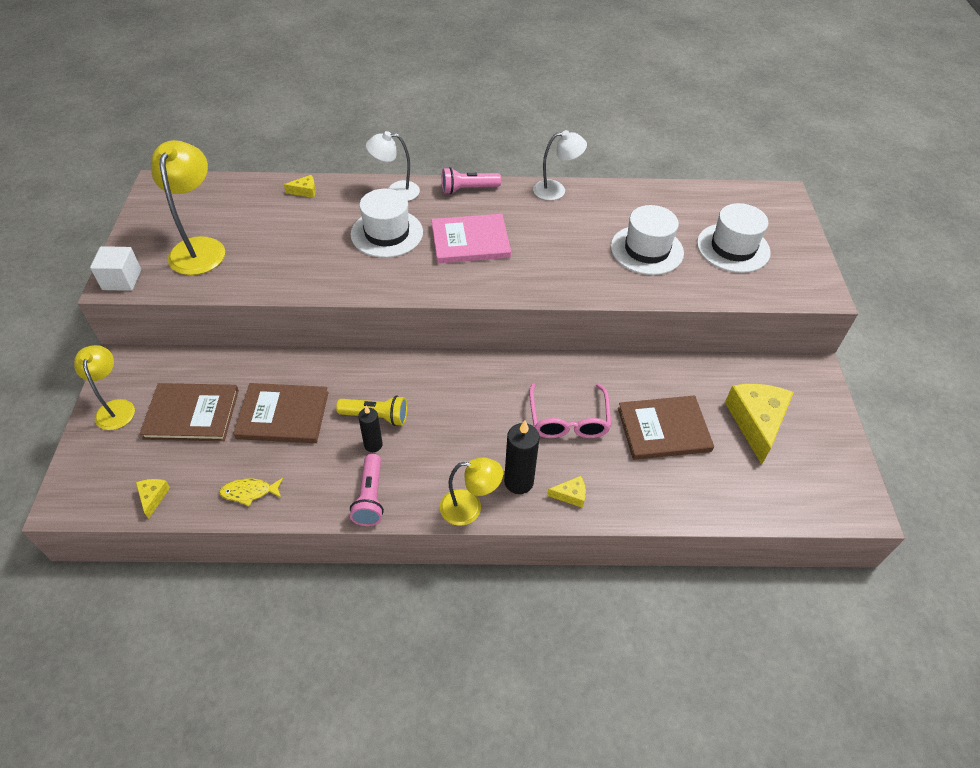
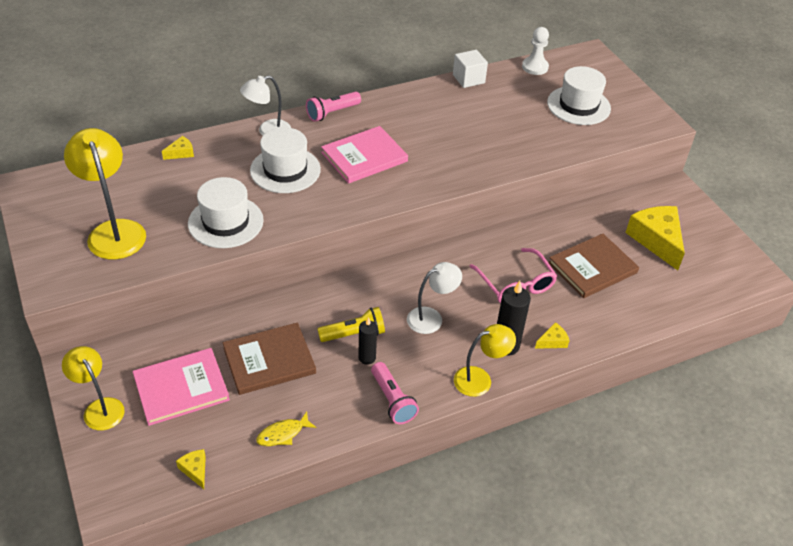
camera: 25 degrees left, 5 degrees down
(122, 280) = (56, 282): white cube -> white cube (468, 79)
(192, 414) = (181, 388): brown book -> pink book
(556, 190) = (409, 94): white lamp -> white lamp (431, 317)
(647, 250) = (514, 125): white hat -> white hat (225, 222)
(709, 194) = (535, 67): none -> white pawn

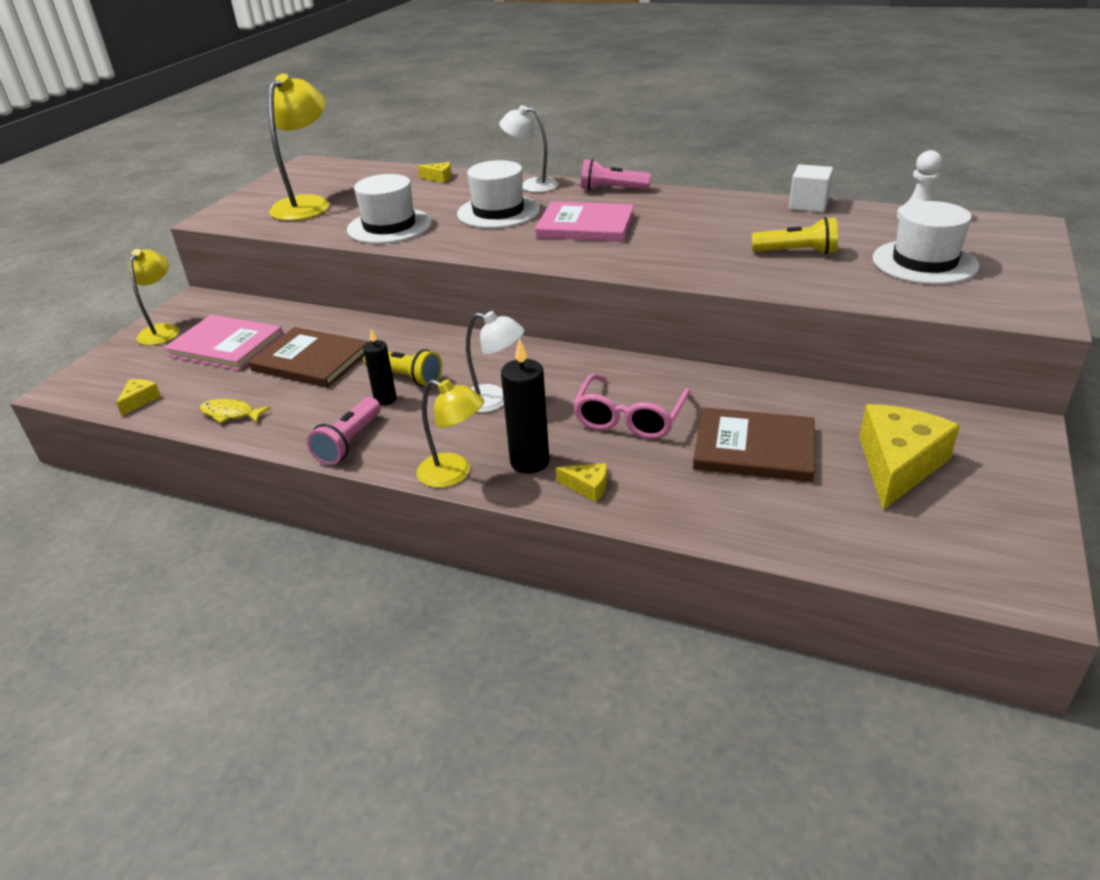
camera: 50 degrees right, 10 degrees down
(512, 126) = (796, 252): none -> yellow flashlight

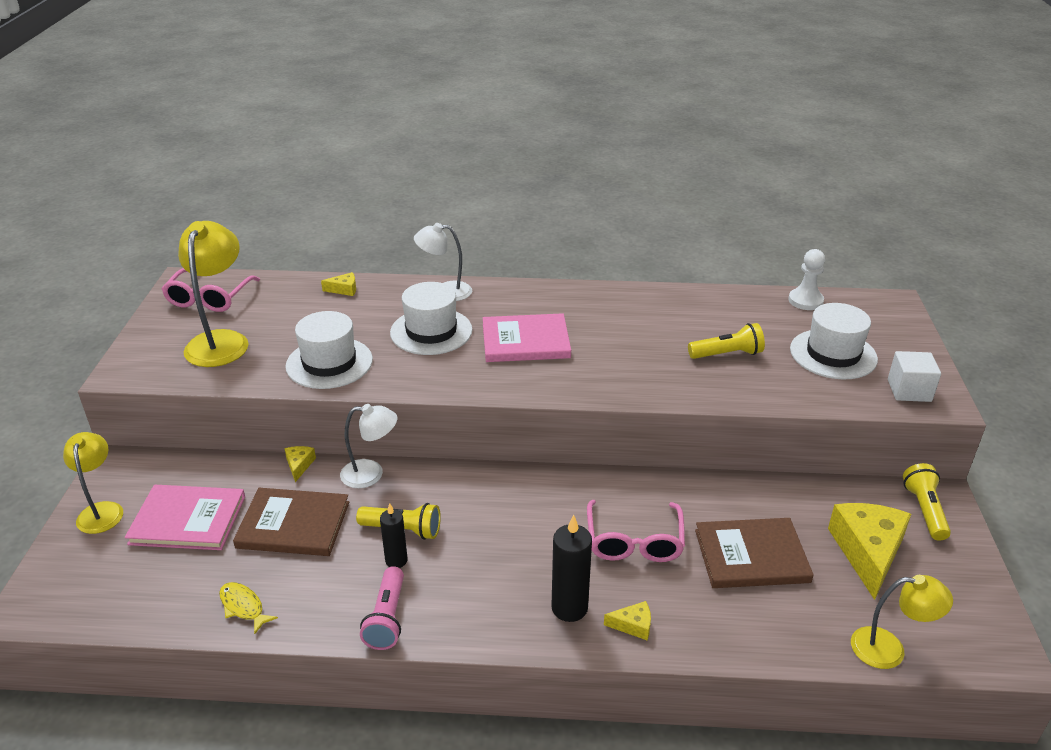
camera: 20 degrees left, 0 degrees up
(140, 400) = (130, 608): yellow cheese -> yellow cheese (299, 465)
(231, 414) = (243, 607): yellow fish -> yellow fish turned 45 degrees clockwise
(318, 176) = (209, 298): none -> pink glasses
(454, 474) = (507, 635): yellow lamp -> yellow lamp (889, 649)
(494, 400) = (503, 543): white lamp -> white lamp (371, 474)
(612, 189) = (527, 291): pink flashlight -> none
(808, 205) = (711, 294): white cube -> white cube (909, 390)
(992, 437) = (924, 510): none -> yellow flashlight

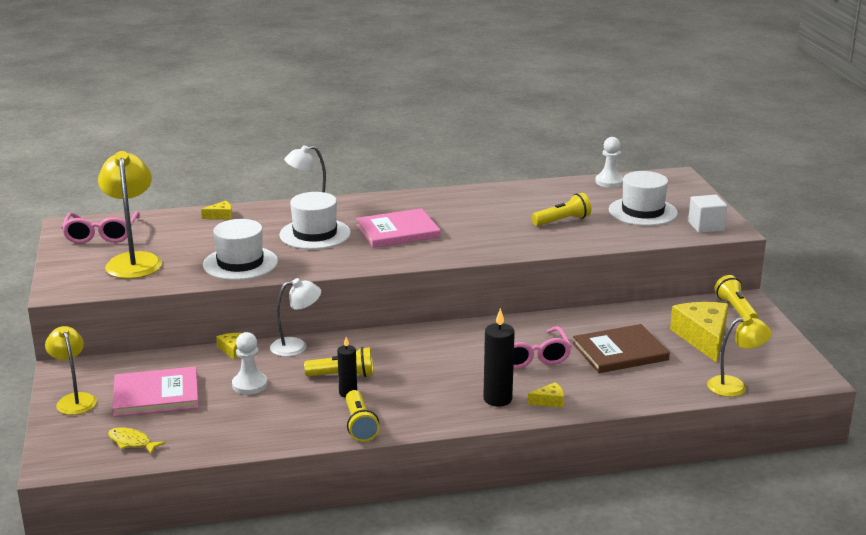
camera: 15 degrees left, 10 degrees down
(243, 607) = (239, 436): yellow fish -> yellow fish (132, 442)
(293, 525) = (249, 385): brown book -> white pawn
(387, 618) = (359, 425): pink flashlight -> yellow flashlight

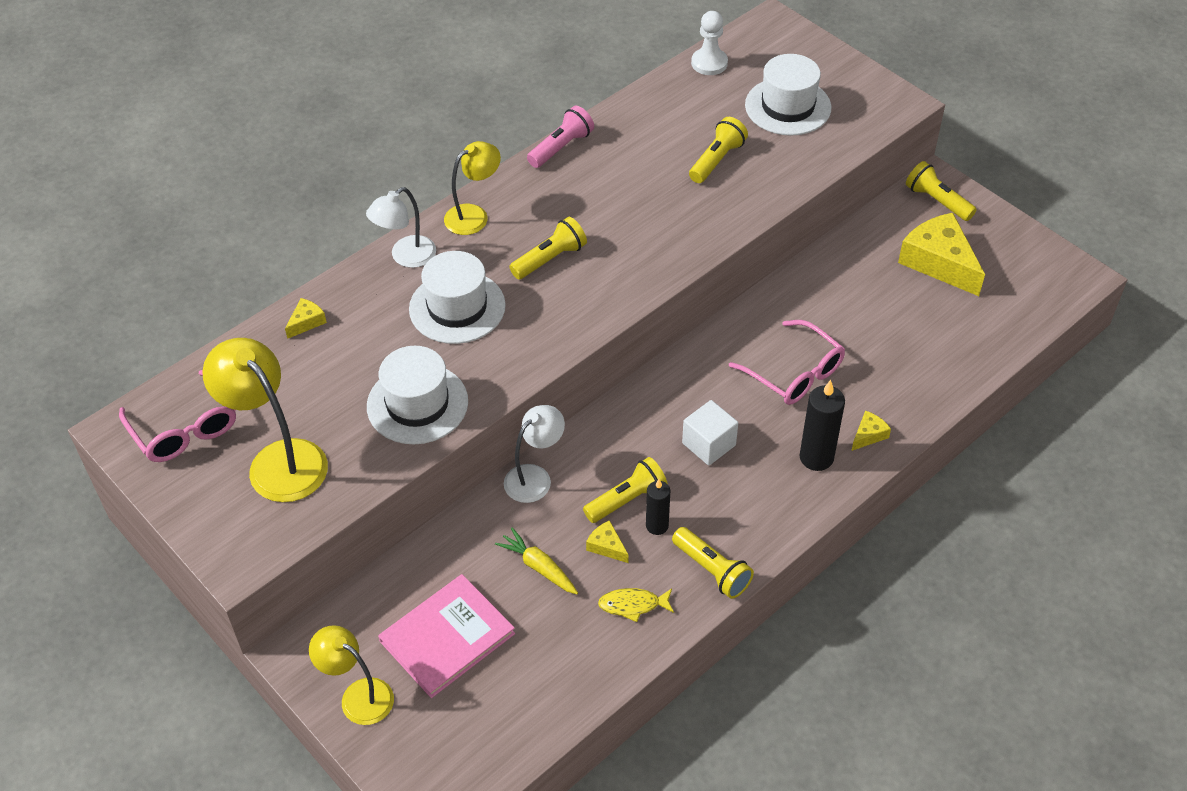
camera: 30 degrees left, 25 degrees up
(132, 442) = (491, 727): yellow fish -> yellow fish (633, 605)
(231, 349) = (464, 518): yellow cheese -> yellow cheese (606, 546)
(249, 385) = (539, 567): white pawn -> yellow carrot
(398, 231) = (550, 259): pink book -> yellow flashlight
(464, 191) = (561, 147): none -> pink flashlight
(620, 352) = (877, 322): brown book -> none
(706, 226) = (871, 106): white cube -> white cube (709, 444)
(735, 386) = (1021, 325): yellow lamp -> yellow lamp (474, 215)

